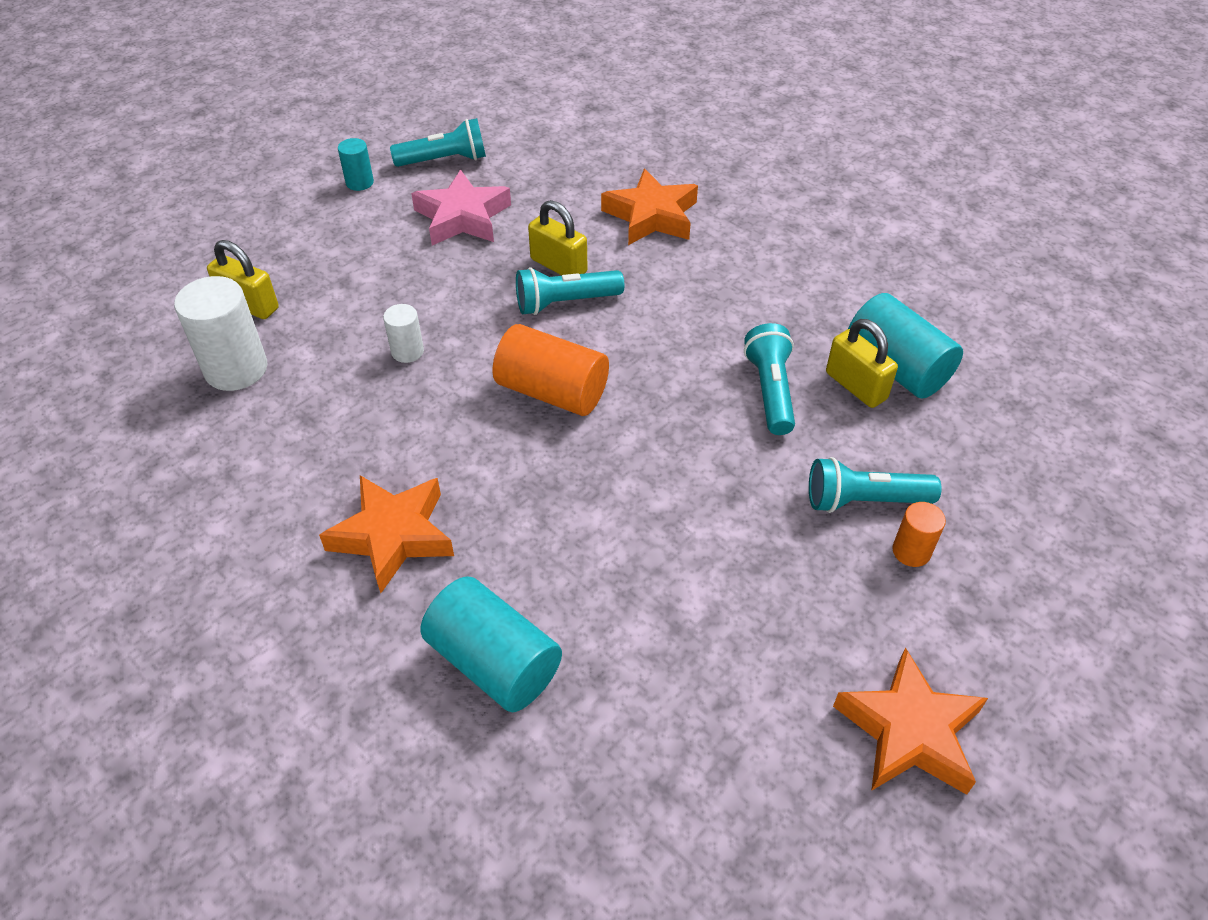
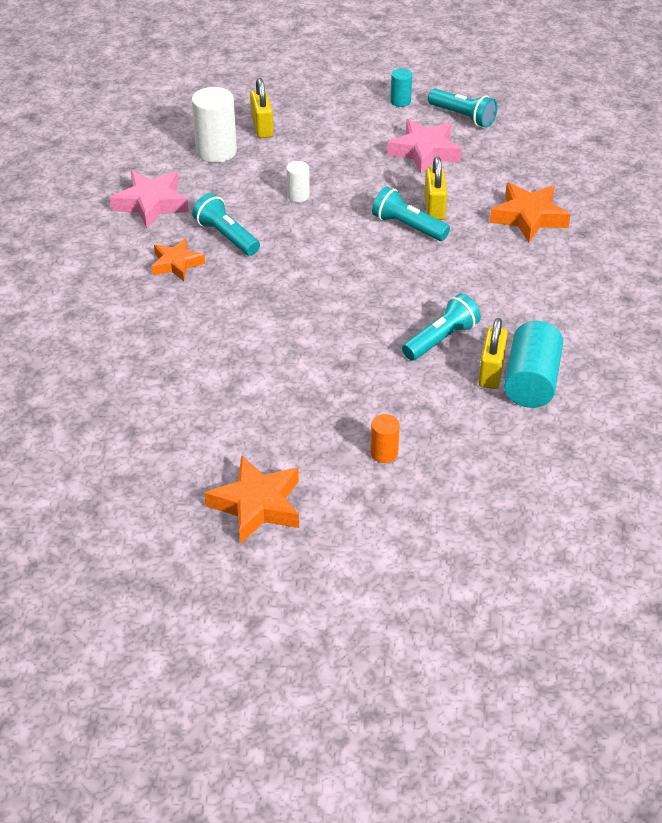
camera: 50 degrees right, 5 degrees down
(249, 489) = (151, 204): none -> pink star
(393, 536) = (176, 264): orange star -> orange star, size x0.67
(494, 662) = (142, 338): turquoise cylinder -> none
(552, 392) = (334, 260): orange cylinder -> none
(864, 500) = (400, 417): turquoise flashlight -> turquoise flashlight (226, 236)

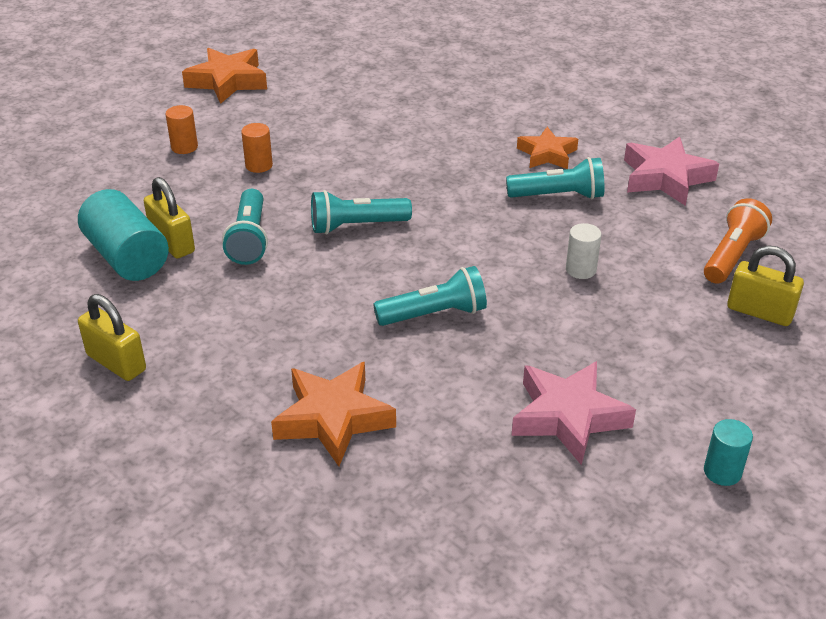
camera: 130 degrees right, 5 degrees down
(216, 151) = (732, 255): white cylinder -> orange flashlight
(357, 393) = (259, 165): none -> orange cylinder
(434, 207) = (444, 354): yellow padlock -> yellow padlock (116, 362)
(463, 117) = (620, 512): turquoise flashlight -> turquoise flashlight (356, 226)

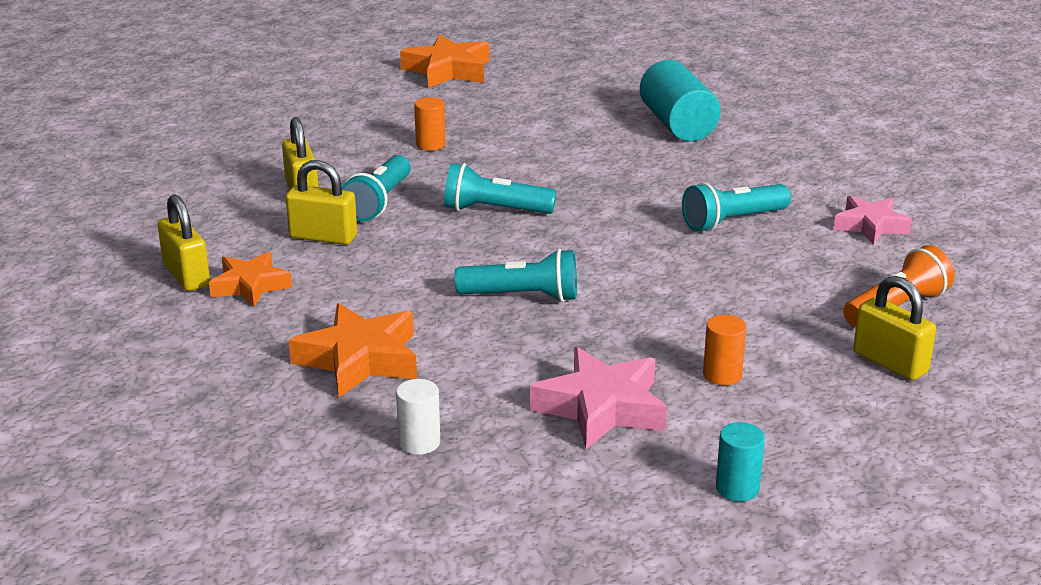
camera: 20 degrees right, 10 degrees down
(127, 257) = (252, 196): turquoise cylinder -> turquoise cylinder (677, 125)
(184, 147) = (367, 118): orange cylinder -> orange cylinder (722, 375)
(220, 289) = (323, 237): none -> yellow padlock
(547, 154) = (747, 183): orange star -> orange star (250, 286)
(558, 196) = (732, 221): turquoise flashlight -> turquoise flashlight turned 135 degrees clockwise
(581, 270) = (709, 288): white cylinder -> white cylinder (419, 442)
(665, 178) = (870, 226): pink star -> pink star, size x0.67

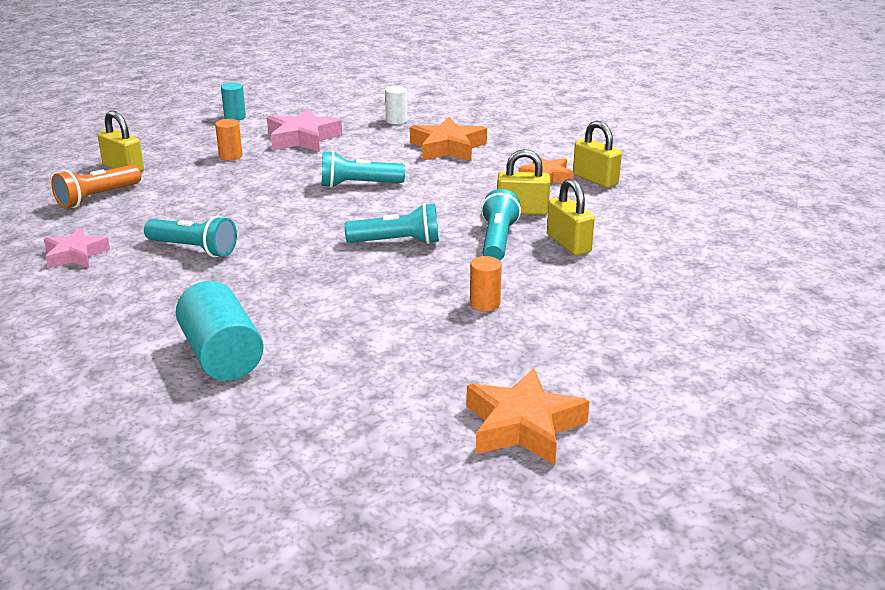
camera: 170 degrees right, 0 degrees up
(732, 221) = (194, 249): turquoise flashlight -> turquoise flashlight turned 60 degrees clockwise

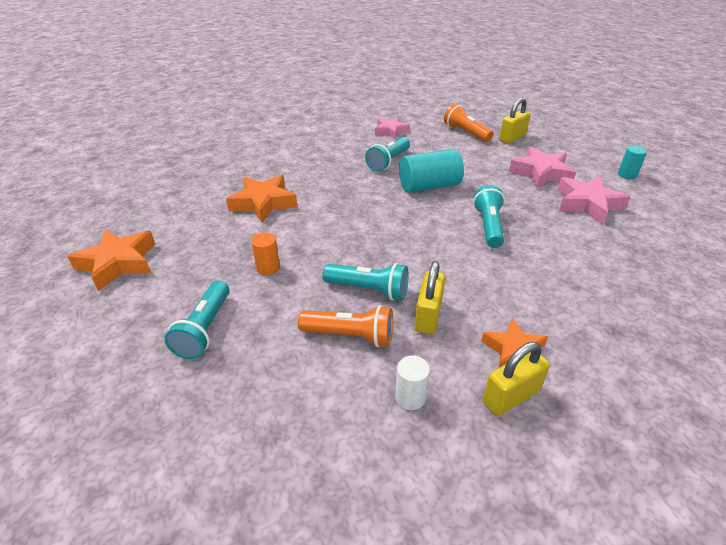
camera: 100 degrees right, 10 degrees up
(221, 355) = (262, 170): turquoise cylinder -> turquoise cylinder (429, 186)
(230, 156) = (541, 173): orange cylinder -> pink star
(396, 120) = (656, 259): white cylinder -> white cylinder (410, 397)
(397, 242) = (379, 237): turquoise flashlight -> turquoise flashlight (205, 329)
(448, 148) = (587, 286): orange star -> orange star (263, 203)
(568, 244) = (350, 335): yellow padlock -> orange flashlight

